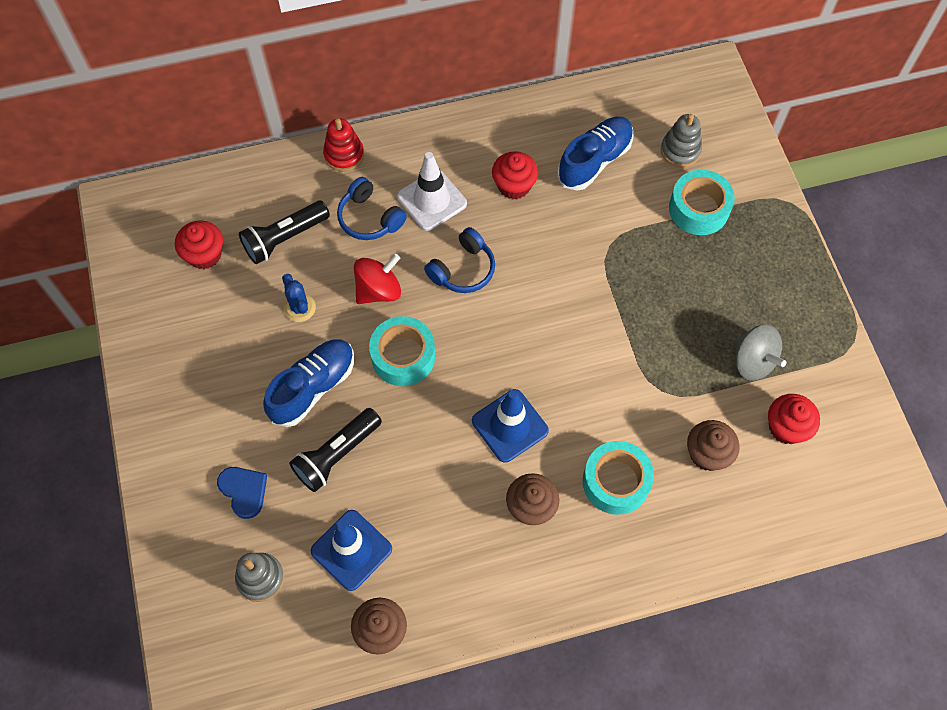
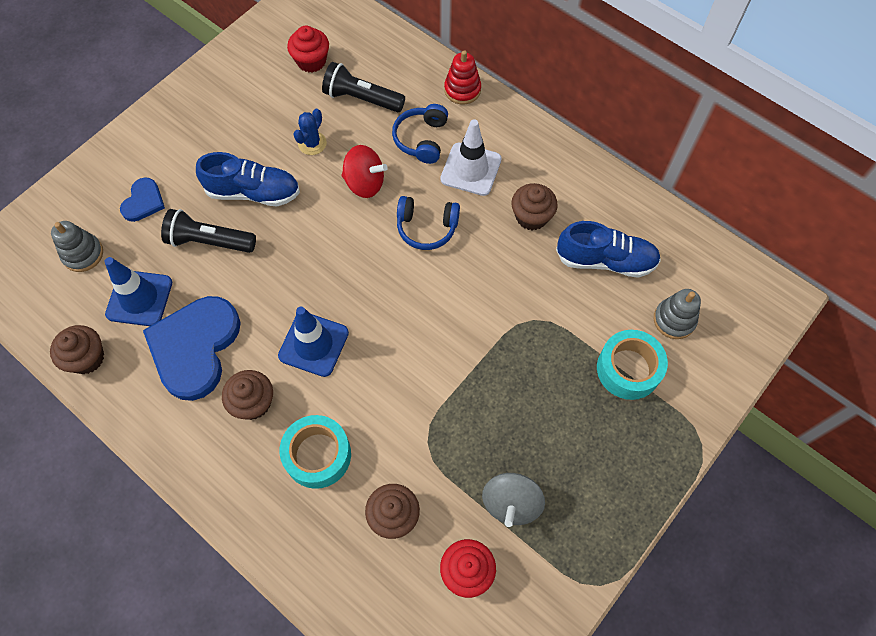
camera: 55 degrees right, 0 degrees up
(403, 356) = (321, 234): turquoise tape -> none
(440, 527) = (195, 347): none -> blue heart
(514, 186) = (531, 217): red cupcake -> brown cupcake

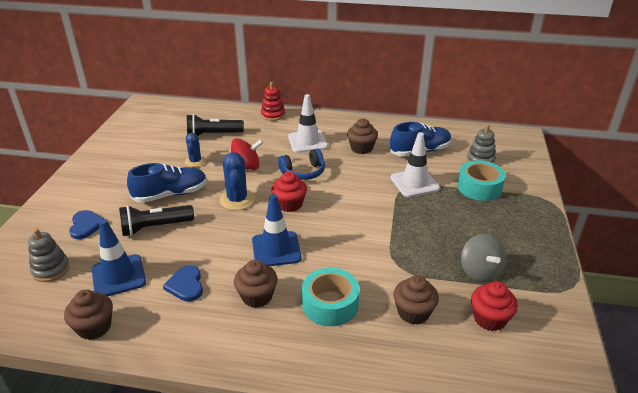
camera: 30 degrees left, 30 degrees down
(195, 347) = (186, 285): blue heart -> blue heart, size x0.49
(311, 61) = (166, 130): red cupcake -> red cupcake (289, 204)
(320, 239) = (237, 200): none -> blue cactus
(421, 139) = (266, 139): blue headphones -> none
(550, 318) = (414, 183): none -> white traffic cone

